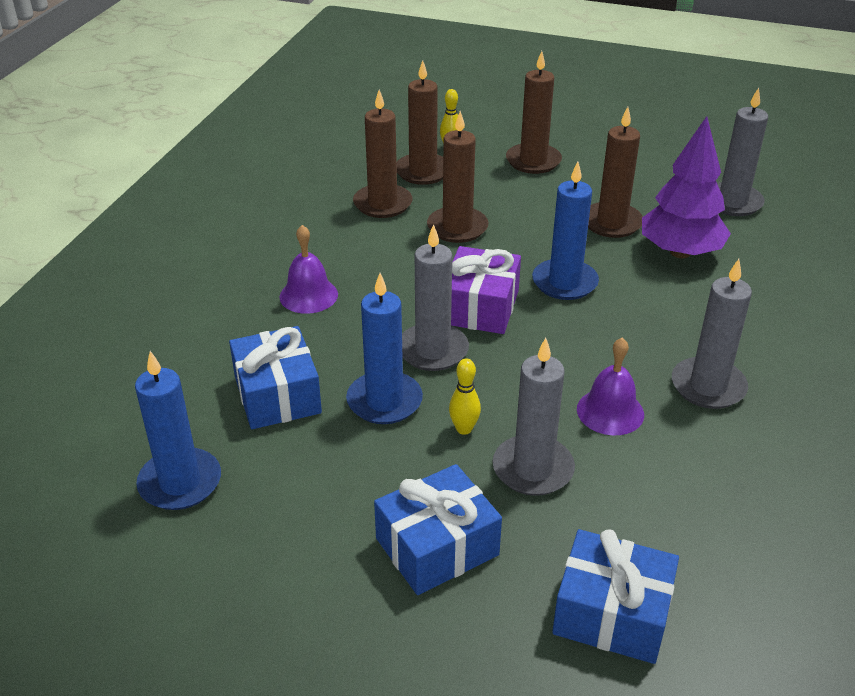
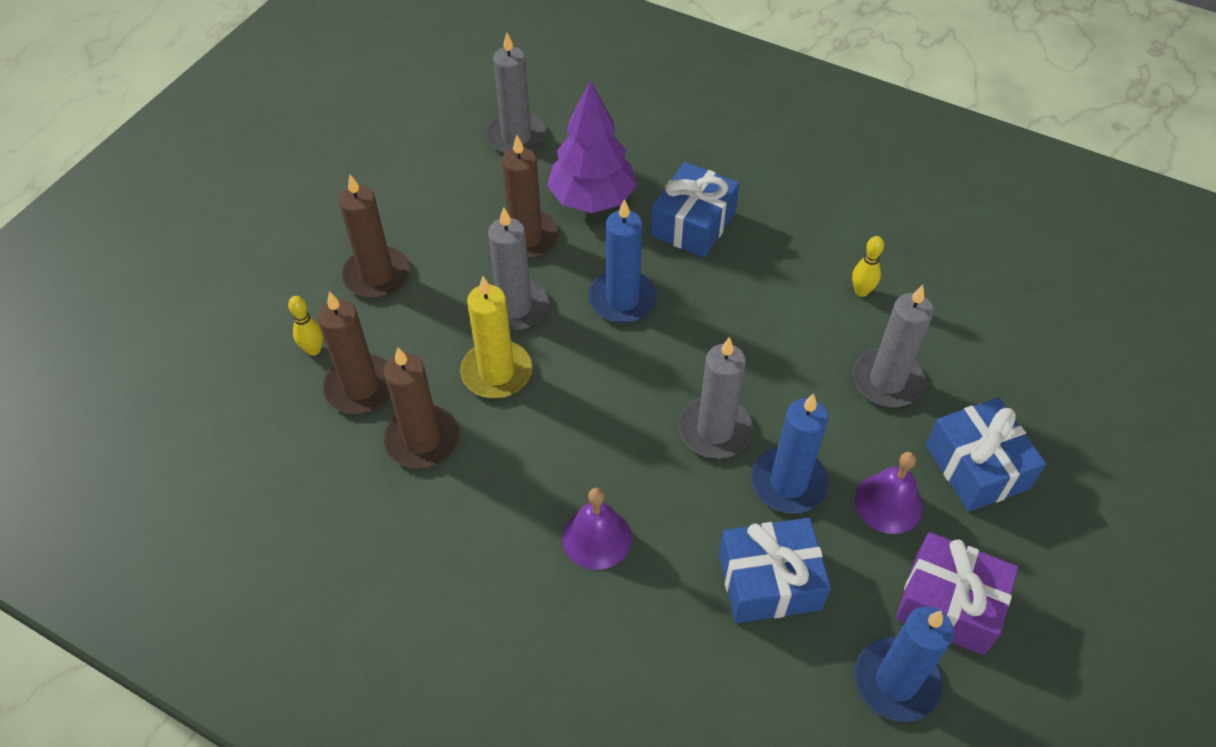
camera: 80 degrees left, 15 degrees up
(457, 228) = (497, 372): brown candle -> yellow candle
(464, 429) = (833, 423): yellow bowling pin -> yellow bowling pin (861, 291)
(480, 307) = (650, 377): purple gift -> purple gift (949, 604)
(610, 411) = (818, 310): purple bell -> purple bell (888, 503)
(612, 613) = (1039, 363): blue gift -> blue gift (693, 224)
(708, 386) = (792, 236): grey candle -> grey candle (515, 307)

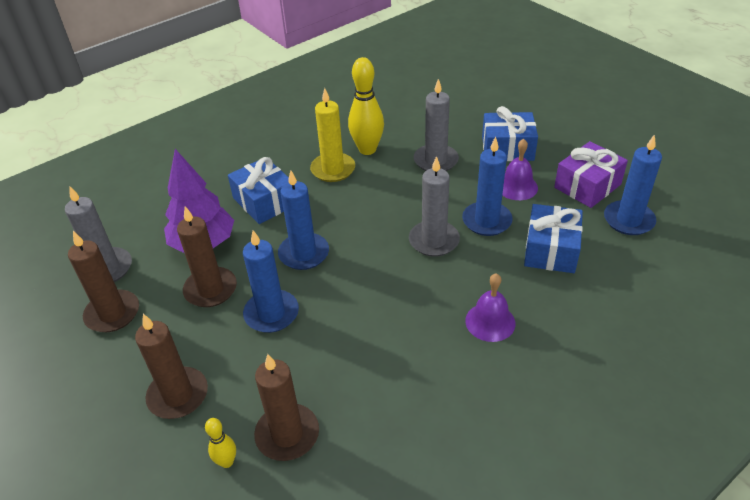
camera: 65 degrees left, 10 degrees down
(422, 439) = (361, 403): brown candle -> brown candle (112, 313)
(497, 372) = (325, 340): yellow candle -> yellow candle (333, 169)
(515, 307) = (271, 313): grey candle -> blue candle
(861, 291) = (367, 149): yellow bowling pin -> yellow bowling pin, size x2.00

